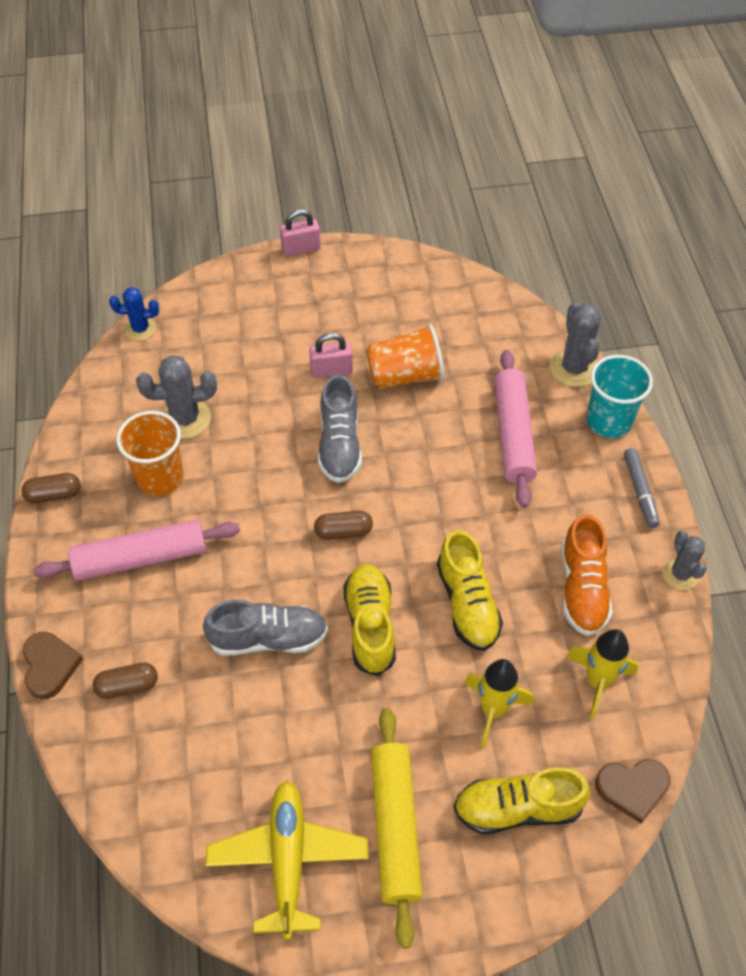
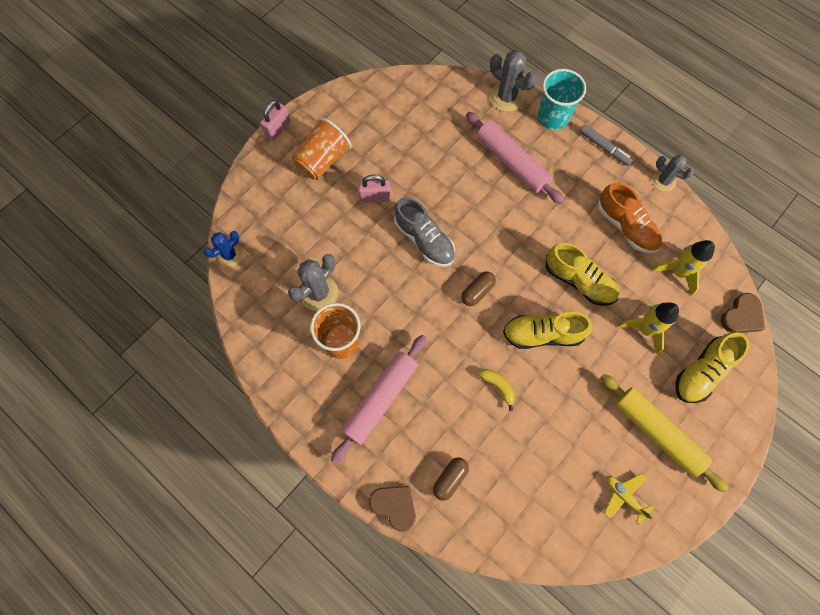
camera: 40 degrees left, 15 degrees up
(54, 495) = (287, 403): brown capsule -> none
(268, 638) = (498, 386): grey shoe -> yellow banana
(288, 860) = (624, 496): yellow plane -> yellow plane, size x0.53
(331, 371) = (375, 197): pink padlock -> pink padlock turned 45 degrees clockwise
(370, 625) = (542, 334): yellow shoe -> yellow shoe turned 45 degrees counterclockwise
(405, 375) = (420, 169): orange cup -> orange cup (323, 160)

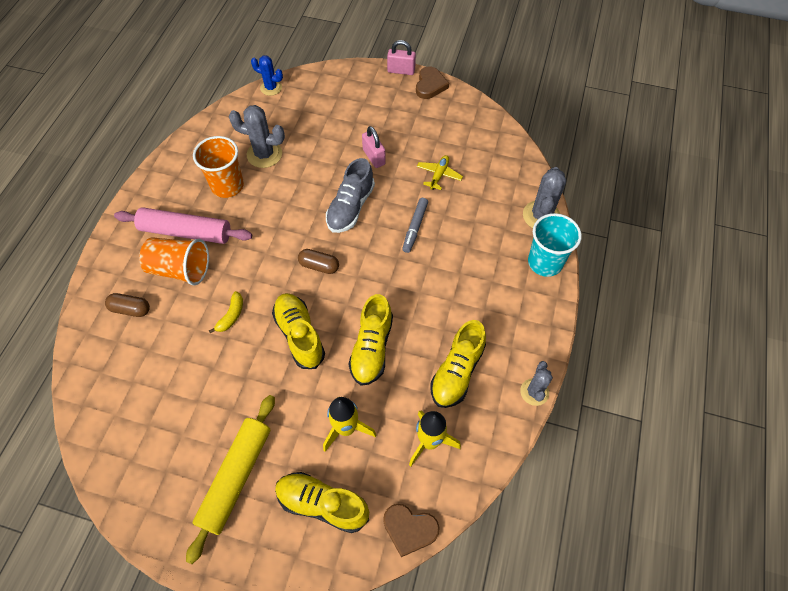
camera: 65 degrees right, 10 degrees down
(323, 160) = (389, 109): orange cup -> orange cup (180, 269)
(394, 506) = (95, 277): brown heart -> brown heart (430, 85)
(512, 162) = (471, 245): pink rolling pin -> none
(604, 148) = (539, 321): grey marker -> grey marker (415, 227)
(624, 496) = (158, 466): yellow plane -> yellow plane (439, 175)
(626, 226) = (457, 372): orange shoe -> yellow shoe

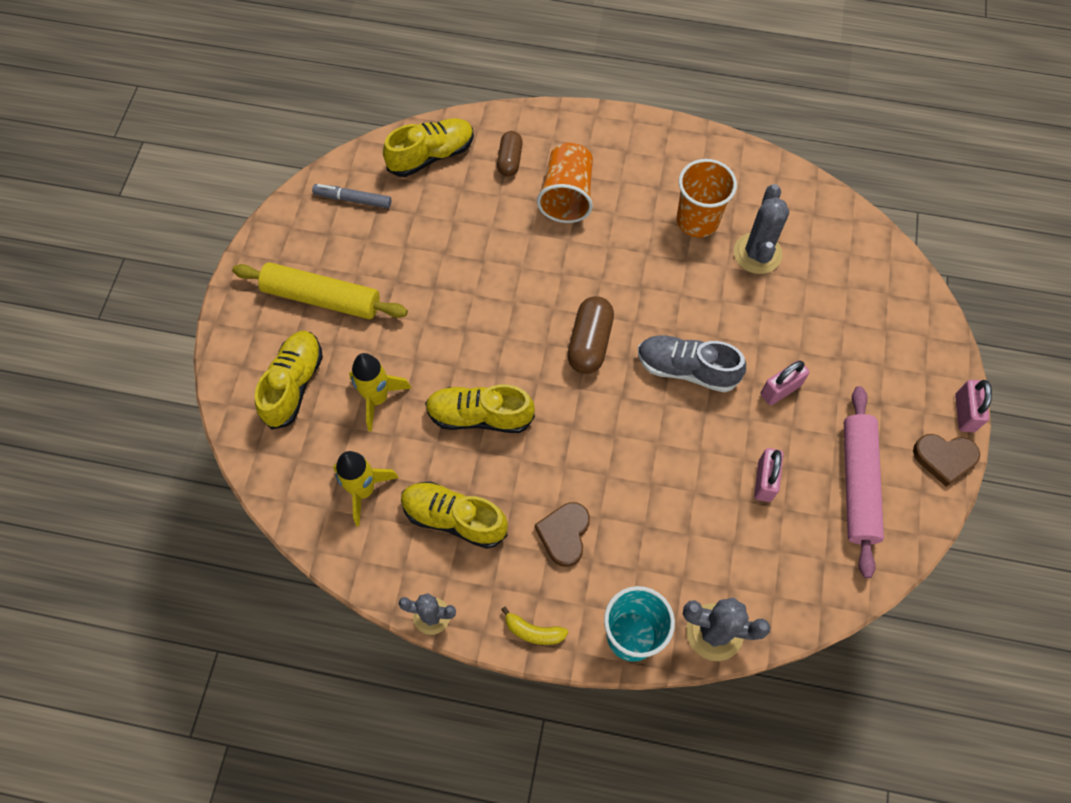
camera: 85 degrees right, 5 degrees up
(186, 232) = (620, 191): pink rolling pin -> pink rolling pin (858, 484)
(231, 316) = (510, 259): yellow banana -> yellow banana (533, 631)
(271, 88) = (880, 242): blue cactus -> none
(299, 335) = (491, 334): yellow shoe -> yellow shoe (431, 156)
(319, 266) = (589, 343): brown capsule -> brown capsule, size x1.52
(409, 529) = (266, 475): brown heart -> brown heart (564, 534)
(415, 227) = (666, 454): grey marker -> grey marker (353, 199)
(439, 175) = (764, 481): yellow plane -> pink padlock

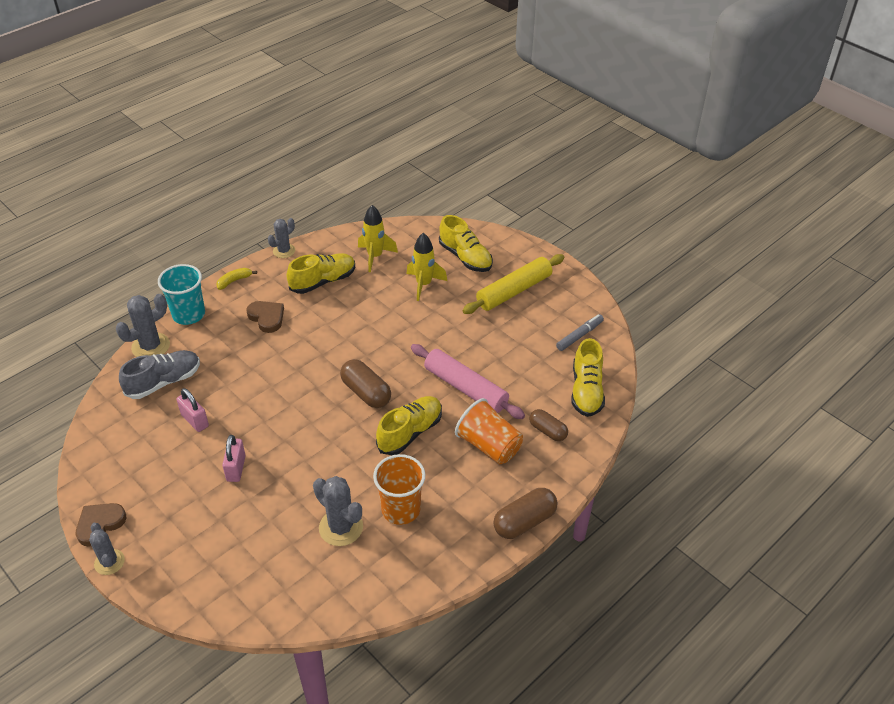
camera: 125 degrees right, 20 degrees down
(480, 416) = (370, 319): yellow shoe -> yellow shoe (410, 432)
(627, 125) = (524, 522): none -> brown capsule
(687, 369) = (300, 429): grey shoe -> grey shoe (164, 382)
(858, 484) = (140, 465): pink rolling pin -> pink rolling pin (465, 388)
(964, 413) = (109, 562): pink padlock -> grey cactus

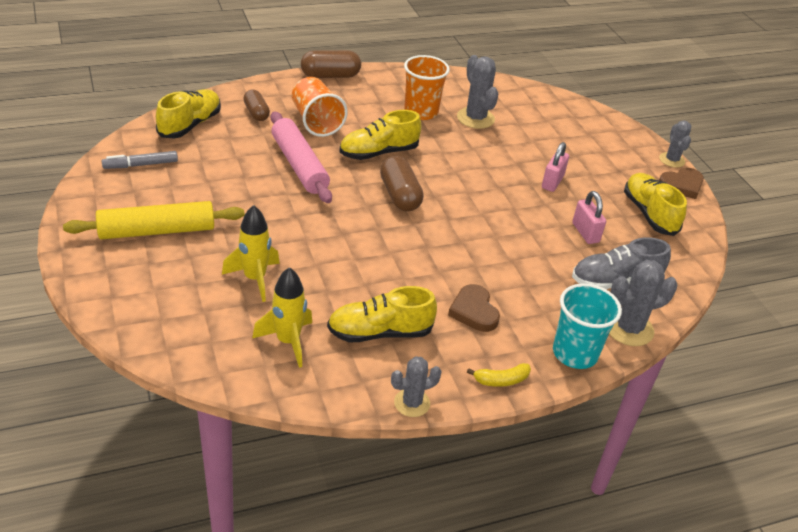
camera: 160 degrees left, 5 degrees down
(465, 257) = (171, 293): yellow shoe -> yellow shoe (649, 214)

